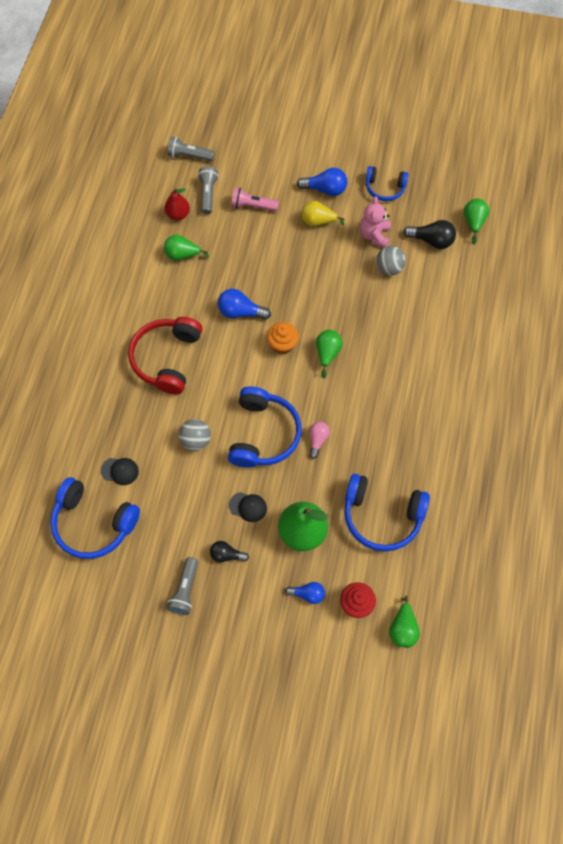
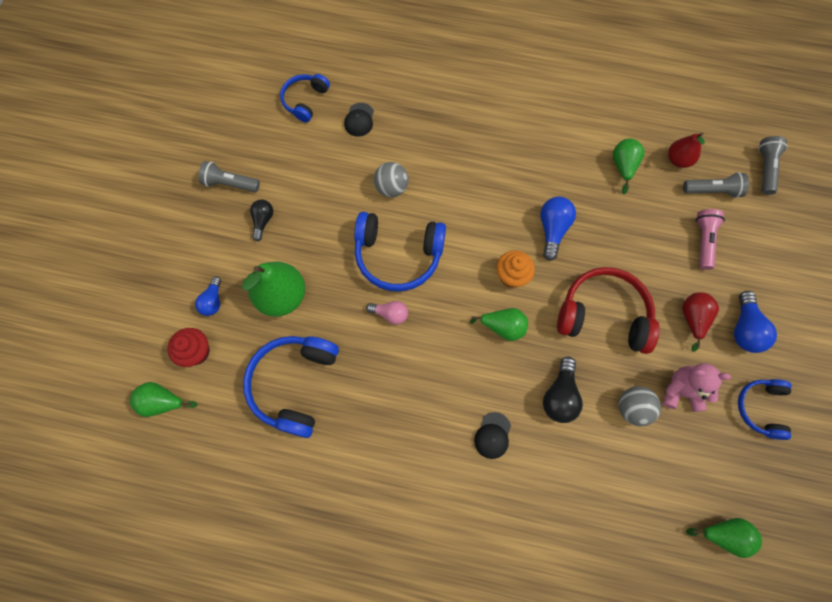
camera: 90 degrees right, 5 degrees up
(93, 523) = (305, 101): blue headphones -> blue headphones, size x0.60
(167, 359) = (488, 156): red headphones -> red headphones (603, 315)
(248, 507) = (314, 241): black cap -> black cap (493, 435)
(318, 221) = (692, 319): yellow pear -> red pear
(431, 240) = (683, 469): black light bulb -> black light bulb (559, 395)

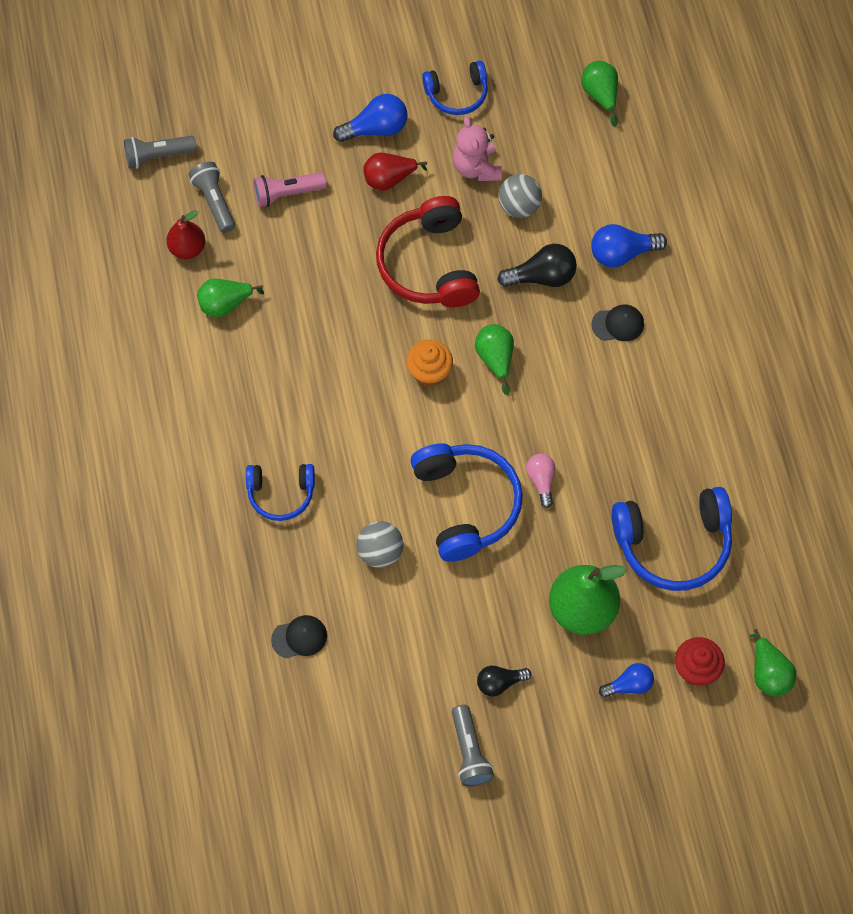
camera: 115 degrees left, 5 degrees down
(305, 101) = (302, 722): blue headphones -> blue headphones (281, 493)
(552, 230) = (348, 351): blue light bulb -> blue light bulb (622, 253)

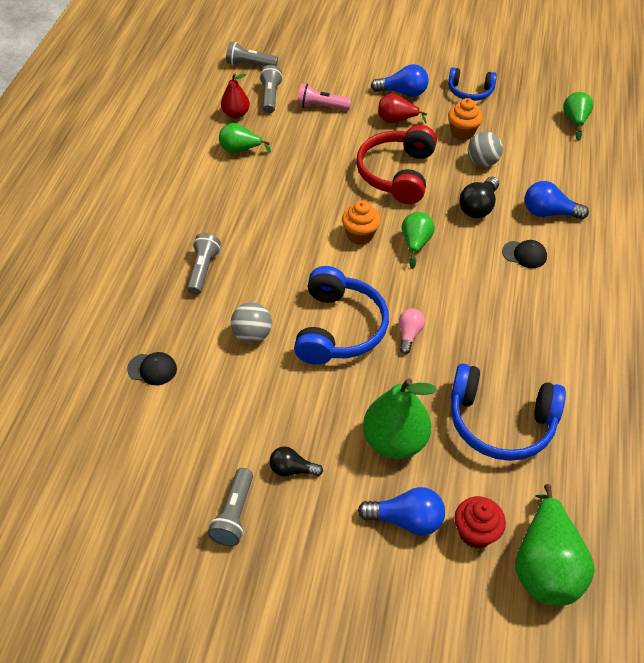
camera: 25 degrees right, 15 degrees down
(281, 493) = (203, 270): blue headphones -> grey flashlight
(476, 167) = (462, 132): pink teddy bear -> orange cupcake
(542, 277) = (478, 207): black light bulb -> black light bulb turned 105 degrees clockwise
(629, 685) = (406, 519): blue light bulb -> blue light bulb, size x1.52
(768, 673) = (545, 566): green pear -> green pear, size x1.69

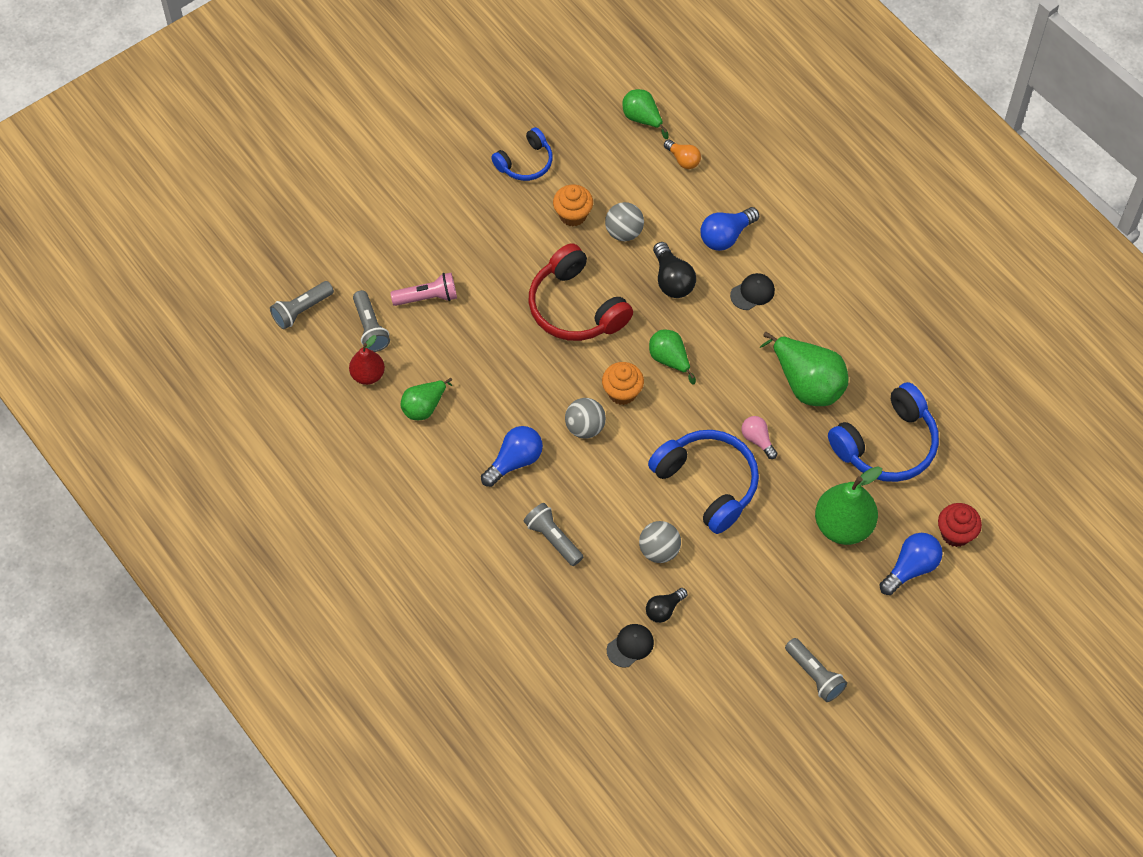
camera: 50 degrees left, 10 degrees up
(270, 97) = (370, 328): grey flashlight -> grey flashlight turned 150 degrees counterclockwise
(292, 469) = (809, 611): black light bulb -> black light bulb (664, 609)
(310, 233) = (585, 427): none -> grey ball
(321, 107) = (427, 297): pink flashlight -> pink flashlight turned 150 degrees counterclockwise
(396, 120) = (506, 252): red pear -> none
(403, 93) = (473, 216): blue light bulb -> blue light bulb (514, 461)
(545, 566) = (1012, 512): green pear -> green pear (807, 383)
(574, 157) = (683, 159): none -> orange light bulb

